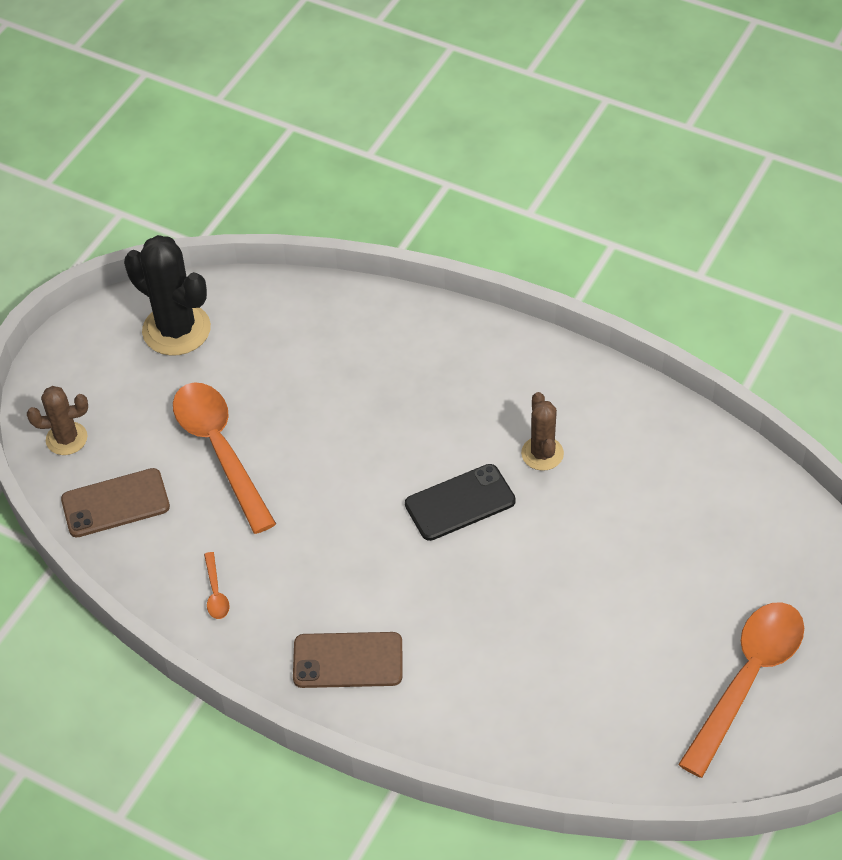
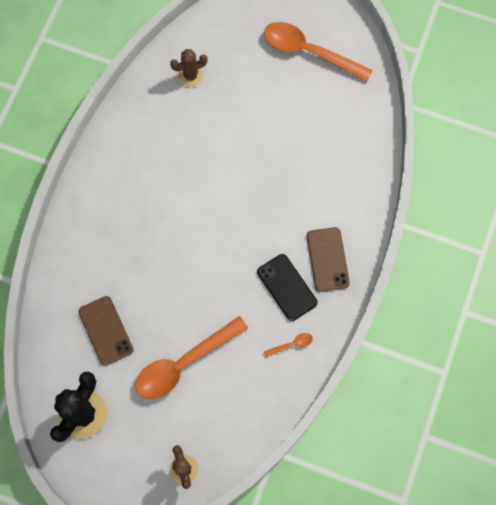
camera: 100 degrees left, 20 degrees up
(115, 503) = (233, 423): brown phone -> brown phone (106, 330)
(460, 502) = (209, 210): black phone -> black phone (286, 287)
(542, 453) = (168, 167): brown cactus -> brown cactus (190, 76)

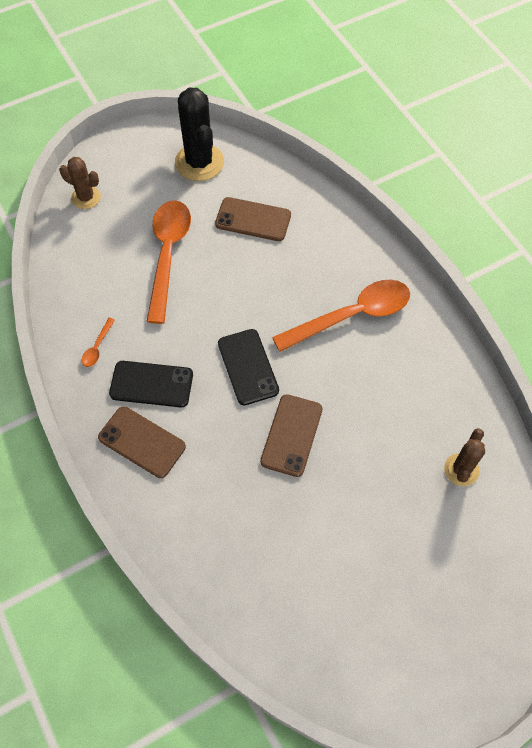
camera: 130 degrees right, 10 degrees down
(224, 240) = (248, 367): none -> black phone
(248, 179) = (291, 435): none -> brown phone
(308, 51) = (395, 625): orange spoon -> orange spoon (352, 315)

